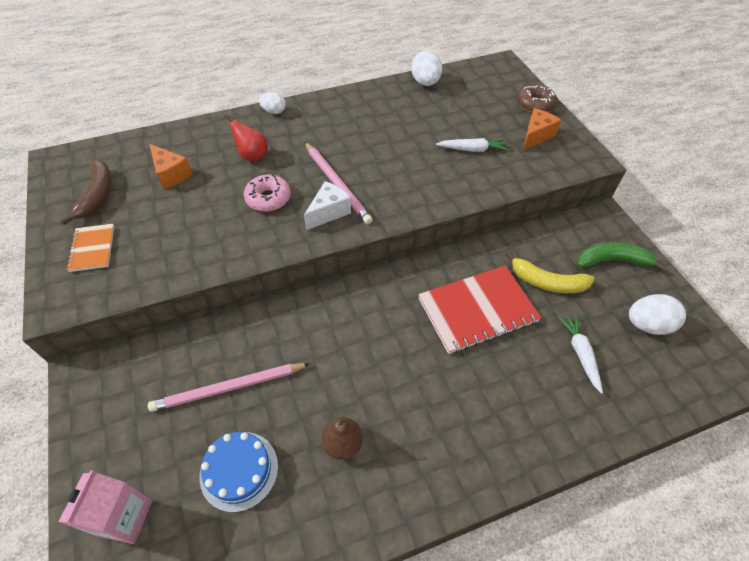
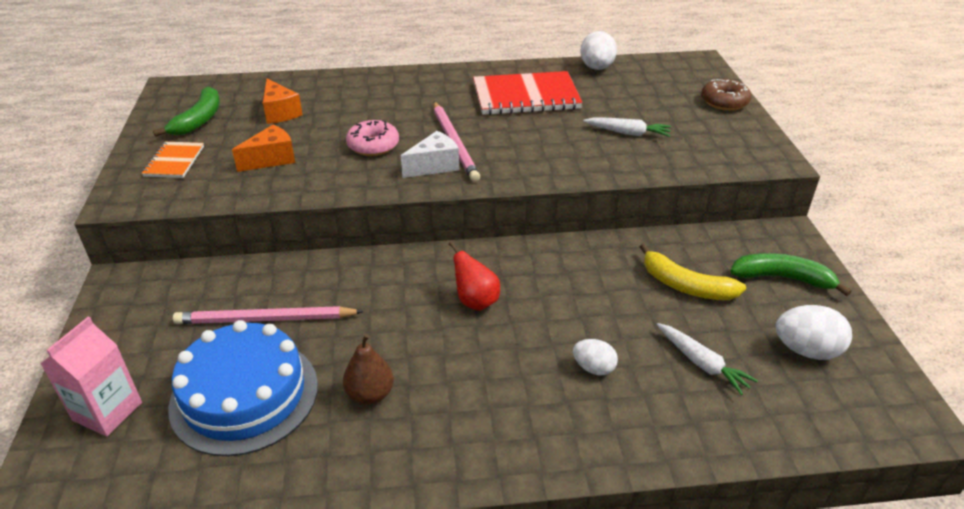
camera: 15 degrees right, 15 degrees down
(97, 195) = (199, 120): brown banana -> green banana
(239, 470) = (244, 395): blue cake -> blue cake, size x1.58
(252, 156) = (372, 108): red pear -> red pear (475, 301)
(274, 111) = (412, 74): white egg -> white egg (593, 368)
(477, 310) = (584, 298): red notebook -> red notebook (526, 96)
(536, 136) = (713, 130): orange cheese -> orange cheese (271, 159)
(580, 353) = (702, 363): white carrot -> white carrot turned 135 degrees clockwise

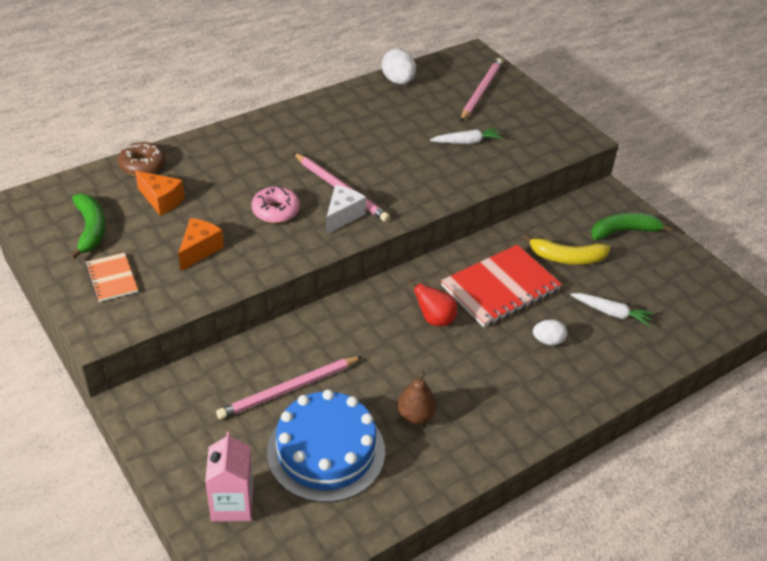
camera: 30 degrees left, 5 degrees up
(526, 96) = (362, 126): red notebook -> red notebook (500, 288)
(682, 93) = (481, 91): none -> pink pencil
(724, 102) = (517, 92): brown donut -> brown donut (142, 165)
(806, 350) = (666, 281): white egg -> none

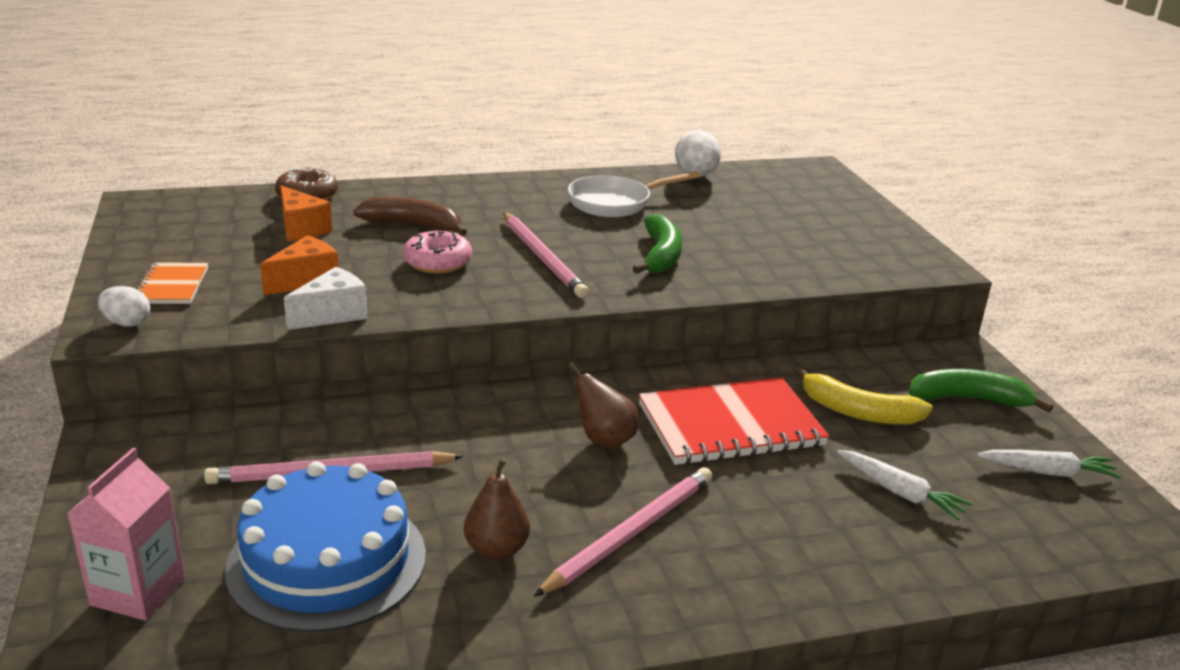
camera: 20 degrees right, 15 degrees down
(90, 230) = (191, 238): green banana -> green banana (660, 255)
(237, 178) = (414, 225): none -> brown banana
(342, 216) = (524, 282): white cheese -> white cheese (333, 314)
(359, 122) = (615, 203): none -> white pan
(434, 319) = (604, 440): red pear -> brown pear
(467, 142) = (754, 243): white carrot -> white carrot (1047, 472)
(481, 91) = (807, 201): pink pencil -> pink pencil (631, 533)
(548, 341) = (772, 504): white egg -> white egg (127, 323)

